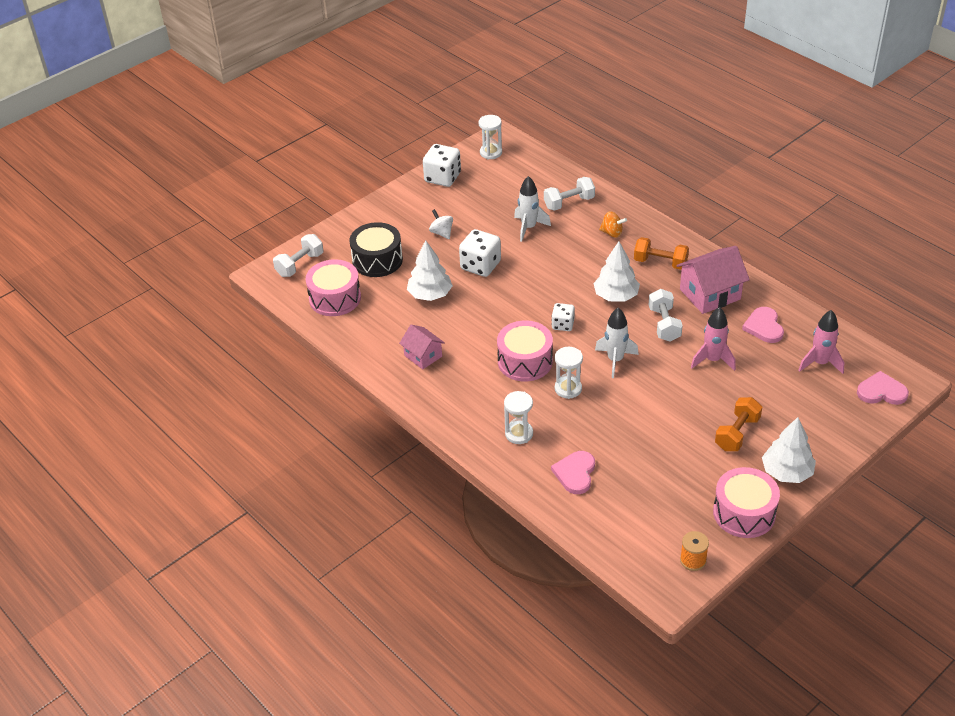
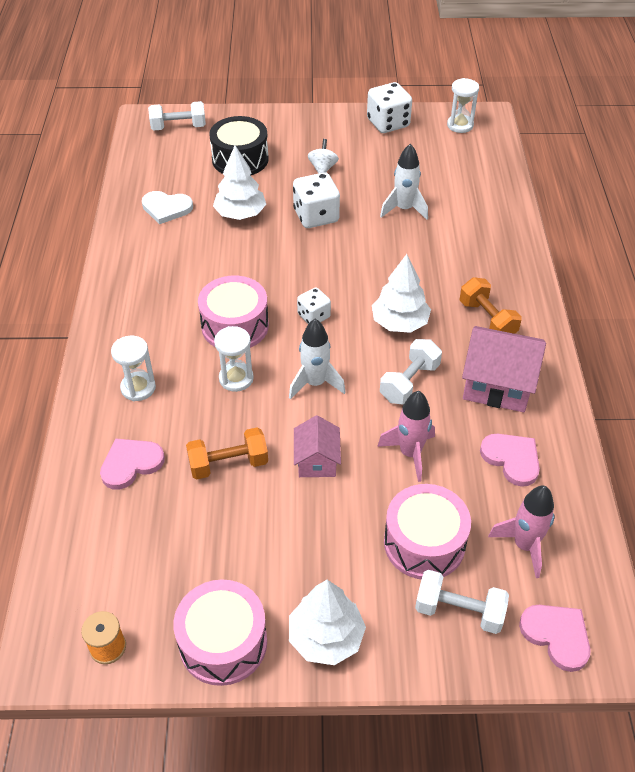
camera: 40 degrees right, 5 degrees up
(335, 298) = (165, 169): pink drum -> pink drum (424, 543)
(374, 322) = (166, 208): none -> white heart
(423, 356) = (162, 262): pink house -> pink house (317, 461)
(569, 203) = (472, 209): white dumbbell -> white dumbbell (459, 611)
(612, 233) = (477, 261): orange spinning top -> none
(737, 433) = (331, 550): orange dumbbell -> orange dumbbell (228, 464)
(764, 327) = (512, 459): pink heart -> pink heart turned 105 degrees clockwise

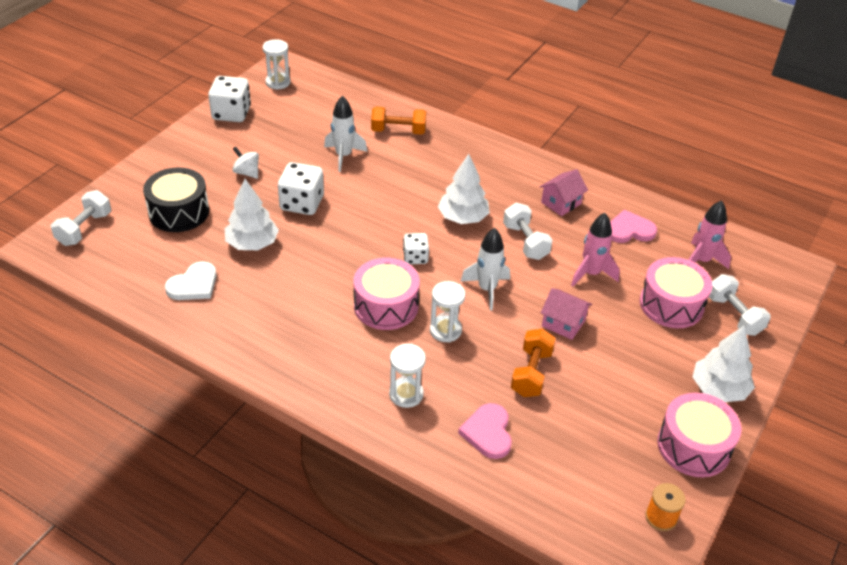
camera: 60 degrees left, 5 degrees down
(459, 611) = (734, 315): white dumbbell -> white dumbbell turned 75 degrees counterclockwise
(487, 320) = (497, 176): orange dumbbell -> orange dumbbell (398, 131)
(497, 385) = (561, 203): pink house -> pink house, size x0.60
(557, 636) = (774, 282): pink heart -> none

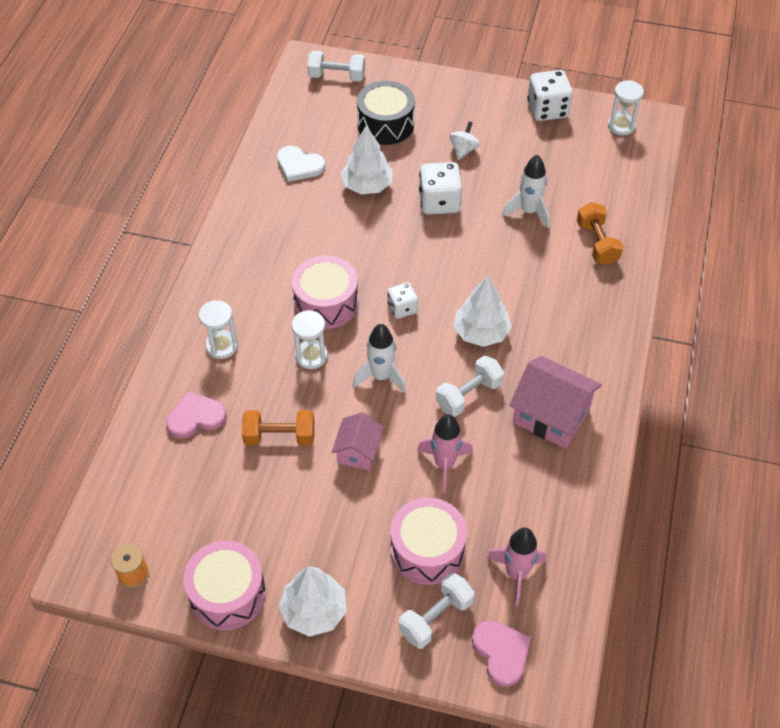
camera: 75 degrees right, 10 degrees up
(561, 203) = (551, 416): pink house -> pink house, size x1.66
(629, 230) = (536, 491): pink heart -> pink heart (501, 652)

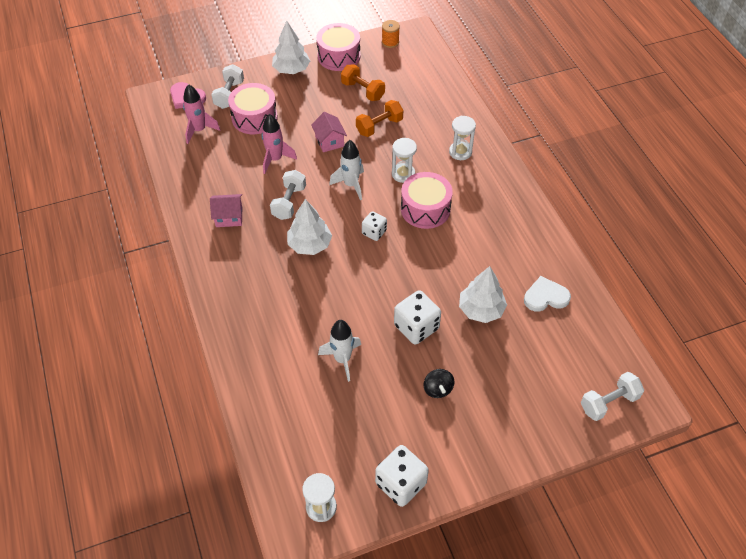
camera: 145 degrees right, 0 degrees up
(196, 417) = (434, 112): pink heart -> none
(385, 124) = (521, 376): black drum -> none
(463, 150) = (438, 389): white spinning top -> black spinning top
(551, 416) = (229, 217): pink house -> pink house, size x0.60
(597, 243) = (271, 361): orange dumbbell -> orange dumbbell (363, 91)

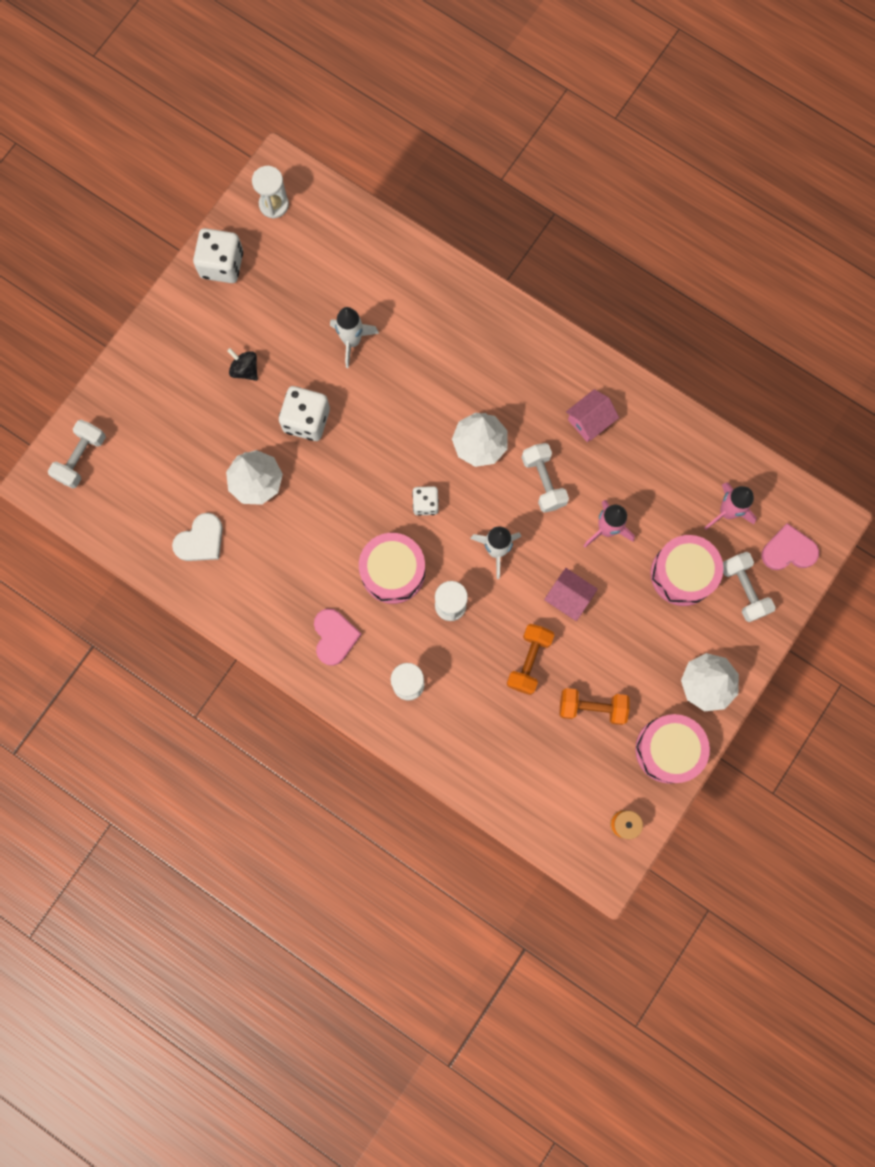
camera: 145 degrees right, 25 degrees up
(489, 197) = (334, 637): none -> pink heart

